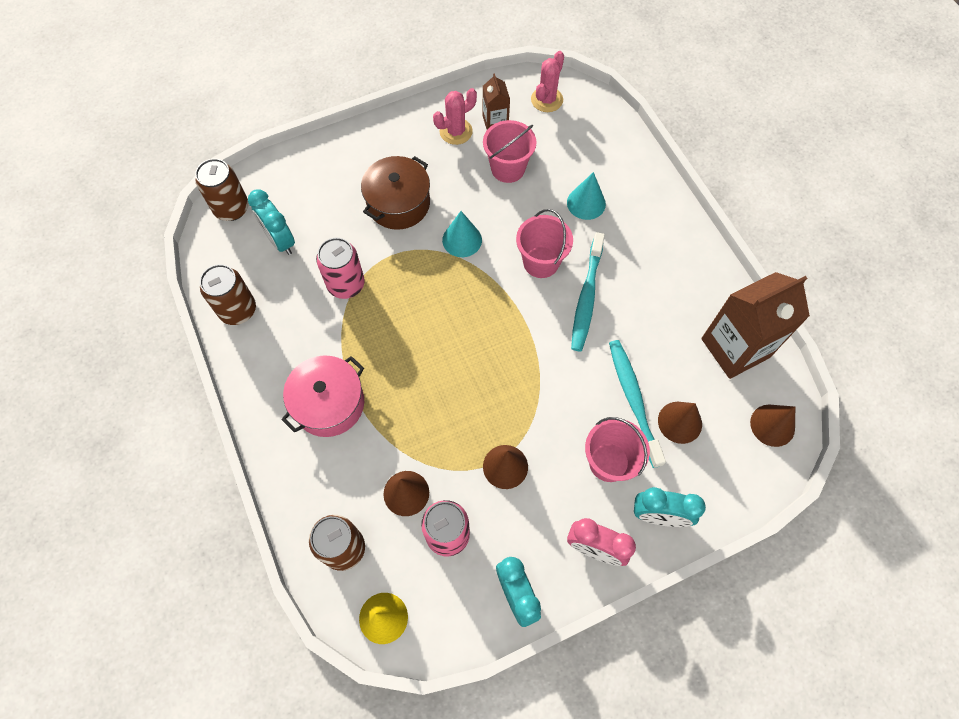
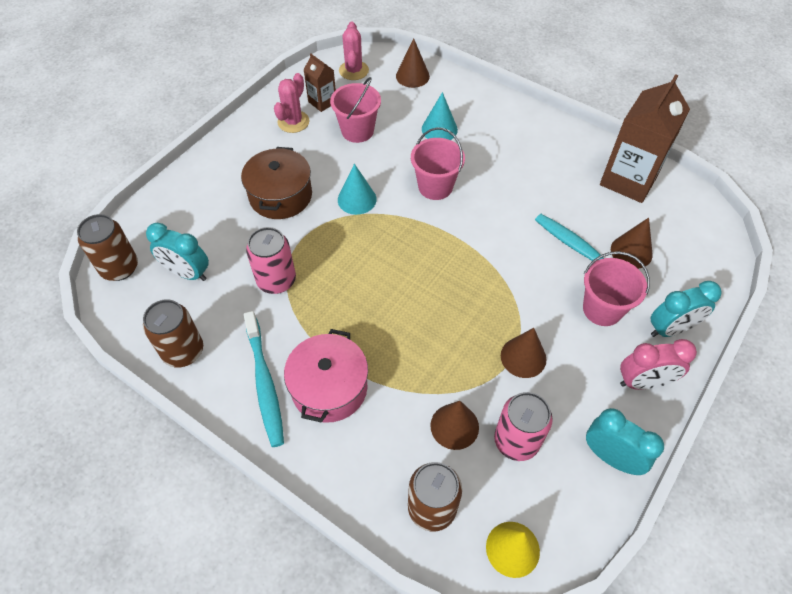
camera: 30 degrees left, 10 degrees down
(586, 297) = (491, 196): turquoise toothbrush -> turquoise toothbrush (265, 383)
(772, 425) = (697, 220): brown cone -> brown cone (412, 76)

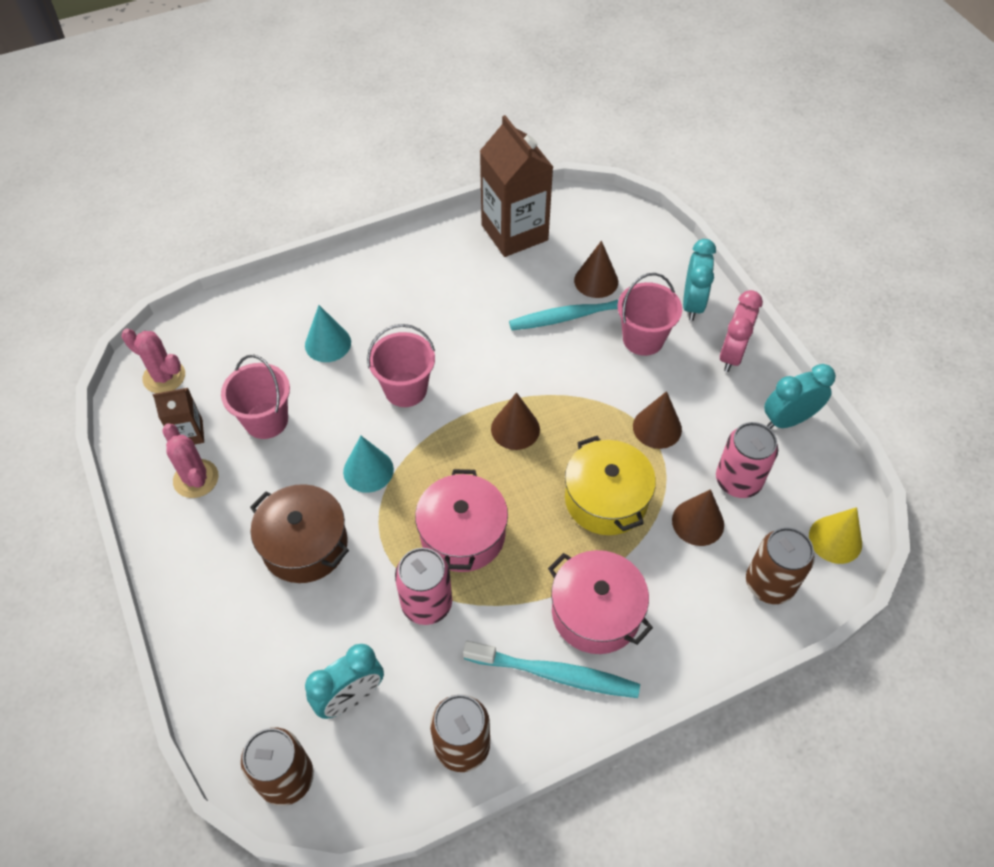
camera: 60 degrees left, 0 degrees up
(342, 275) = (463, 534): none -> pink pot
(412, 76) = (225, 325): brown cone -> brown cone (515, 429)
(431, 351) = (606, 499): none -> yellow pot

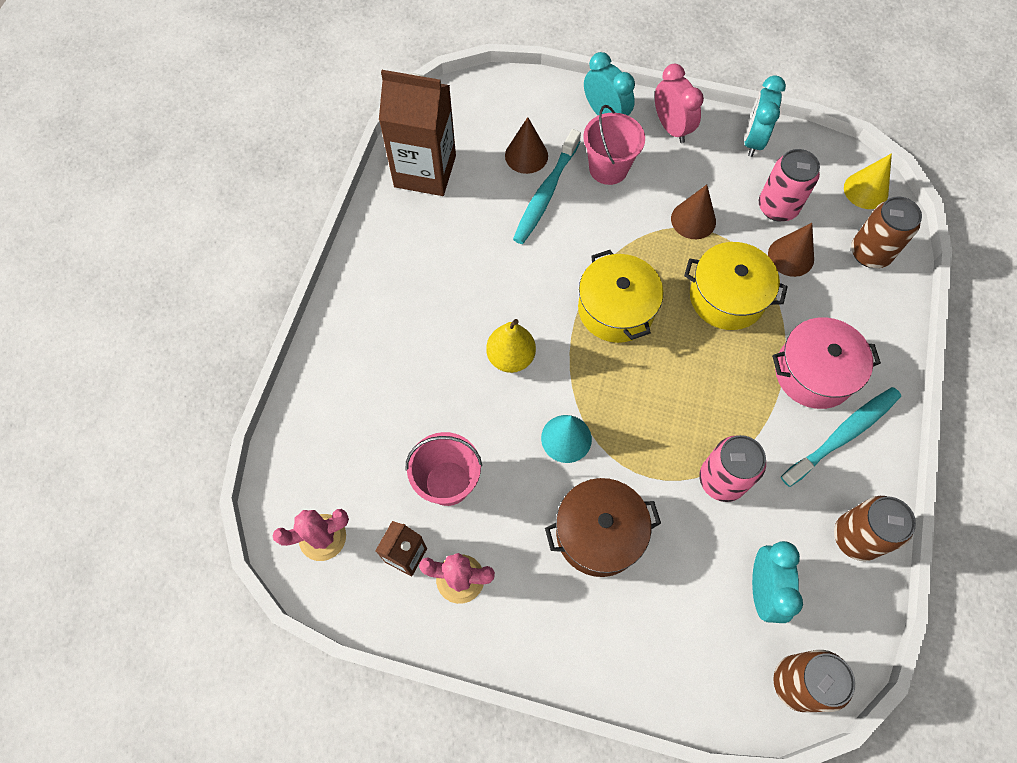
camera: 50 degrees left, 10 degrees up
(328, 343) = (410, 382): turquoise cone -> none
(405, 389) = (511, 357): pink bucket -> yellow pear
(463, 534) = (681, 412): pink pot -> none
(515, 429) = (616, 309): brown cone -> yellow pot

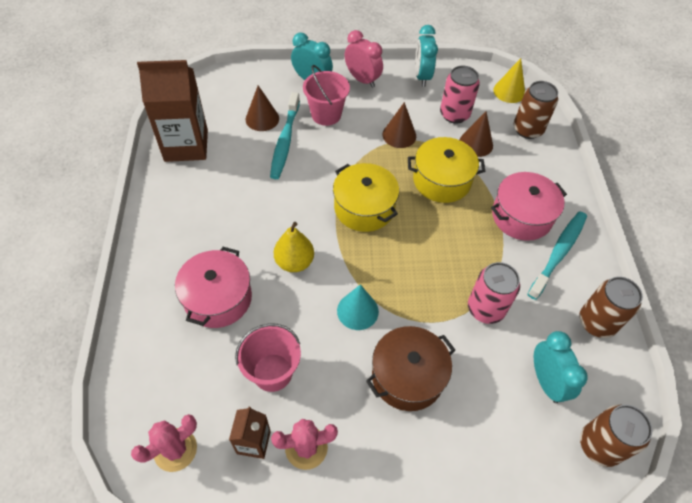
camera: 20 degrees left, 10 degrees down
(411, 378) = (218, 298): none -> pink pot

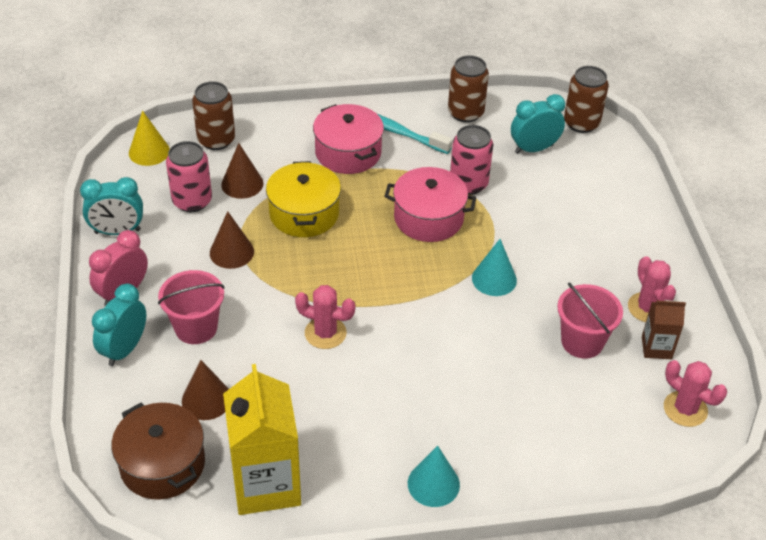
camera: 95 degrees left, 10 degrees down
(157, 237) = (433, 484): none -> turquoise cone
(186, 145) = (266, 484): brown carton -> yellow carton
(218, 298) = (508, 403): pink pot -> pink pot (428, 218)
(285, 141) = (249, 368): turquoise toothbrush -> none
(294, 262) = (444, 337): yellow pear -> none
(311, 185) = (325, 333): none -> pink cactus
(364, 208) = (355, 280): yellow pot -> none
(407, 376) = (556, 239): brown pot -> brown pot (162, 464)

